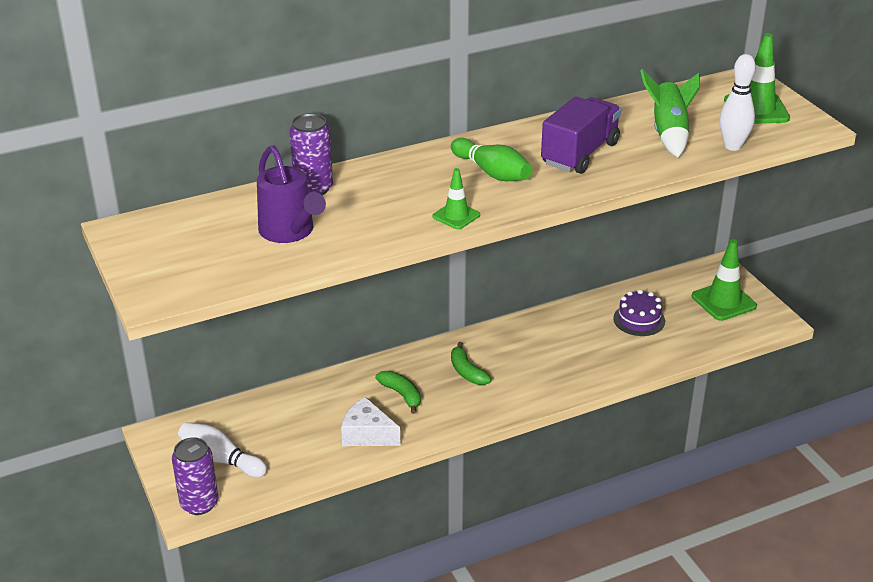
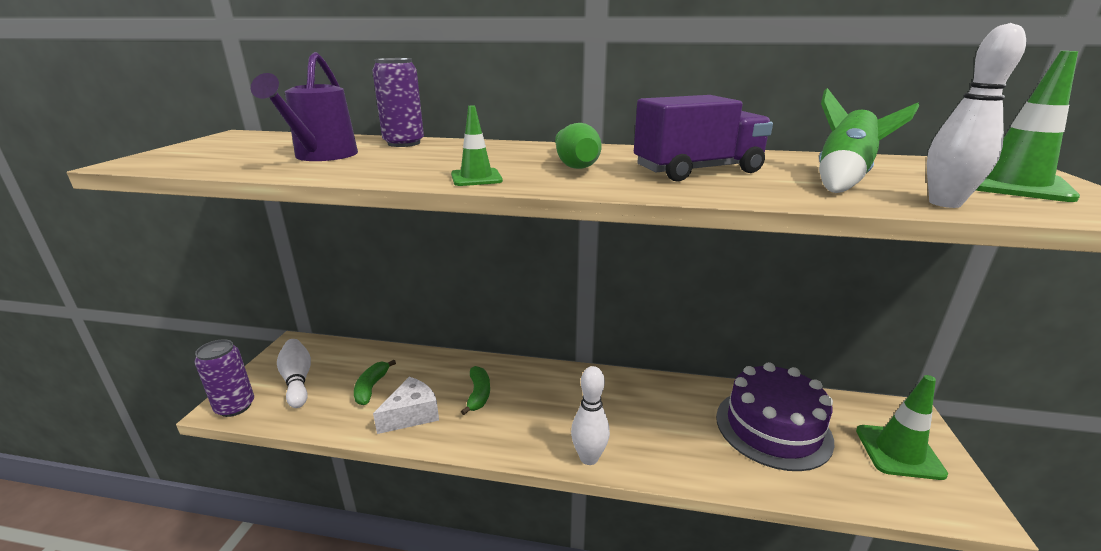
camera: 35 degrees right, 10 degrees down
(367, 434) = (412, 414): white cheese -> white cheese turned 75 degrees clockwise
(467, 371) = (553, 400): green banana -> green banana (371, 387)
(535, 399) = (589, 458): none -> white bowling pin
(639, 320) = (773, 428): purple cake -> purple cake, size x1.81

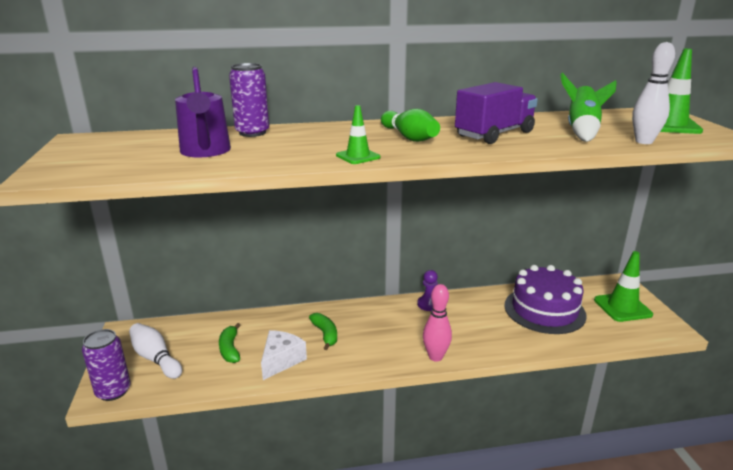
camera: 20 degrees left, 0 degrees up
(589, 458) = (435, 357): white bowling pin -> pink bowling pin
(620, 384) = (428, 304): none -> purple pawn

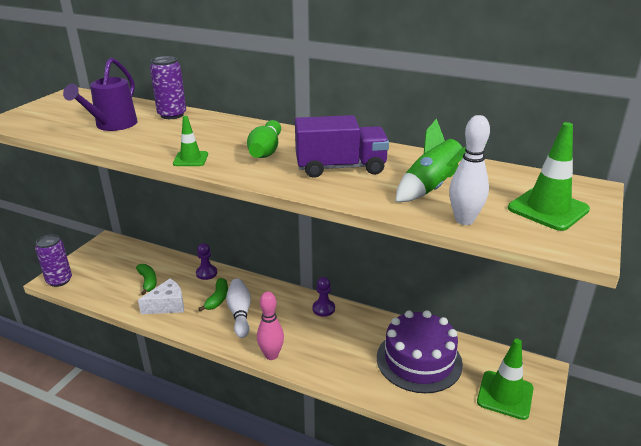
camera: 35 degrees right, 5 degrees up
(156, 358) = (102, 269): white bowling pin -> white bowling pin (240, 313)
(230, 349) = (148, 282): green banana -> green banana turned 135 degrees clockwise
(284, 318) = (206, 273): none -> purple pawn

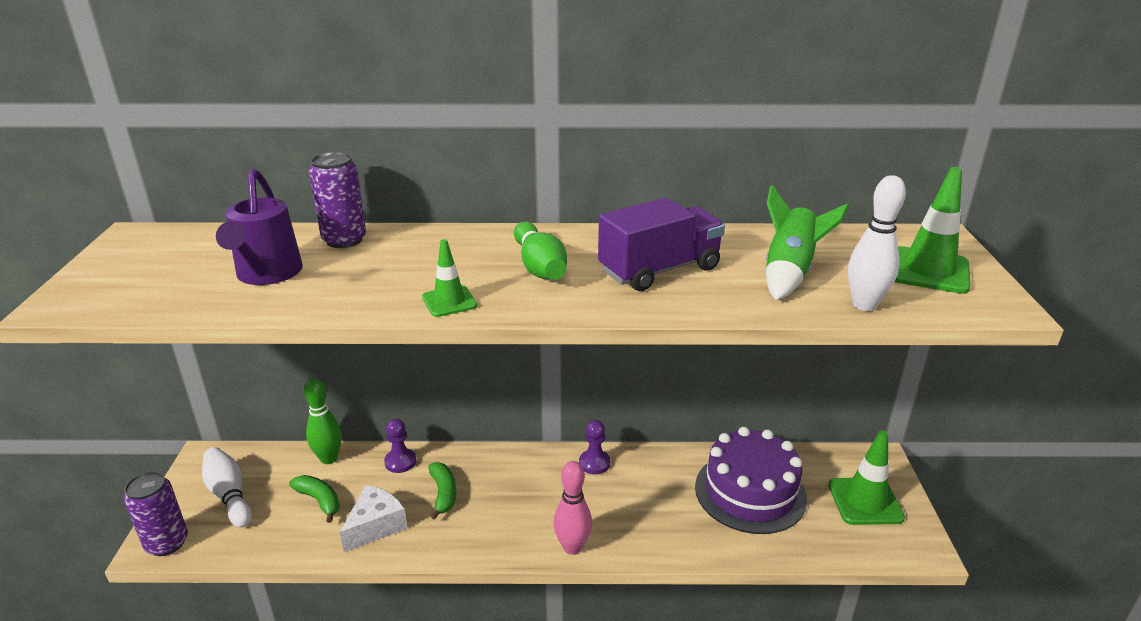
camera: 25 degrees left, 0 degrees up
(169, 260) = (329, 458): none -> green bowling pin
(240, 313) = (490, 504): white bowling pin -> white bowling pin (229, 495)

